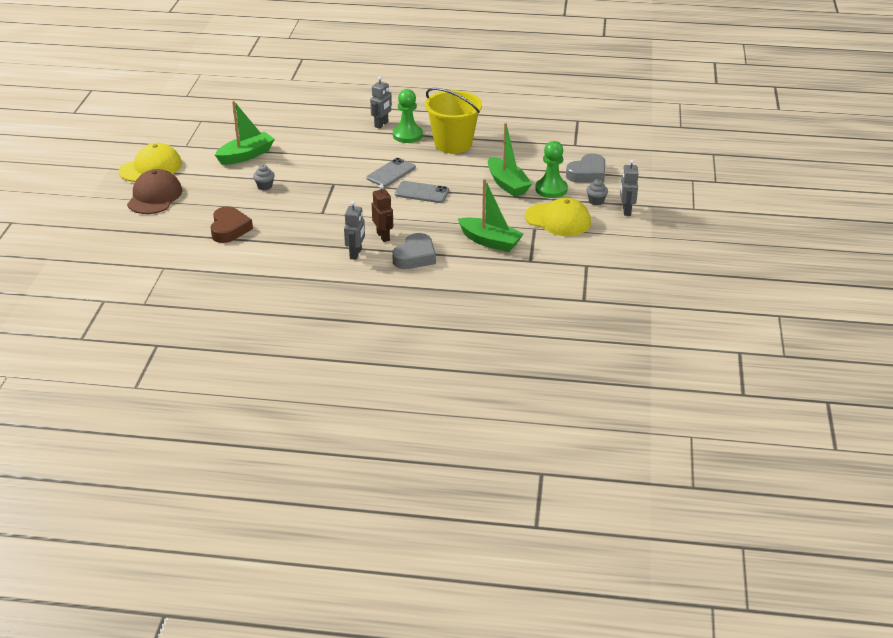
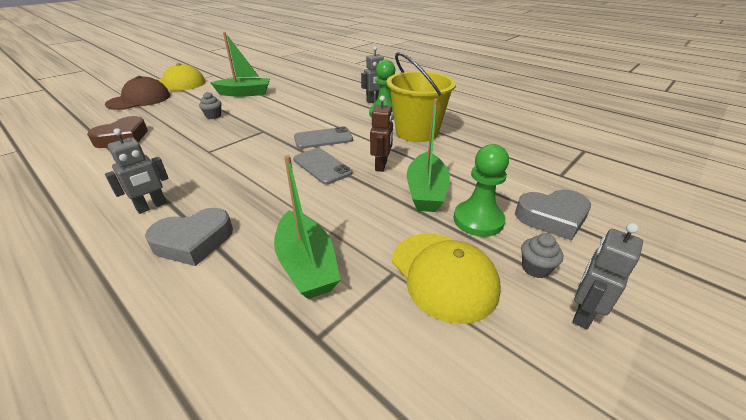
camera: 35 degrees right, 0 degrees up
(383, 236) = (210, 198): brown robot -> brown robot (381, 166)

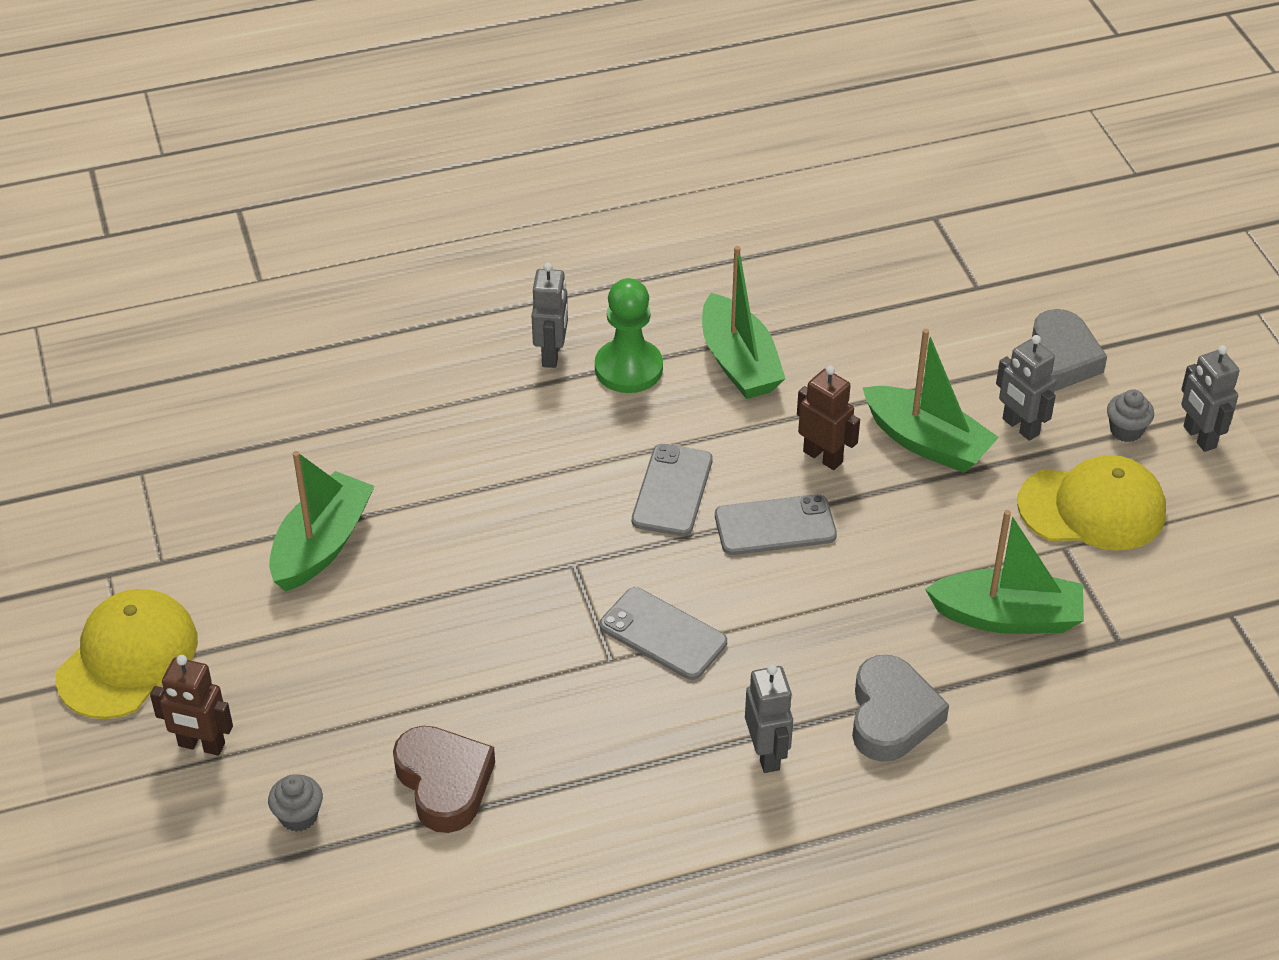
camera: 60 degrees left, 10 degrees up
(139, 100) = (201, 745): brown cap -> brown robot
(213, 116) = (430, 624): grey cupcake -> grey cupcake (298, 816)
(230, 158) = (663, 634): none -> grey phone
(417, 132) = (739, 363): yellow bucket -> green boat
(478, 220) = (1020, 427): green pawn -> grey robot

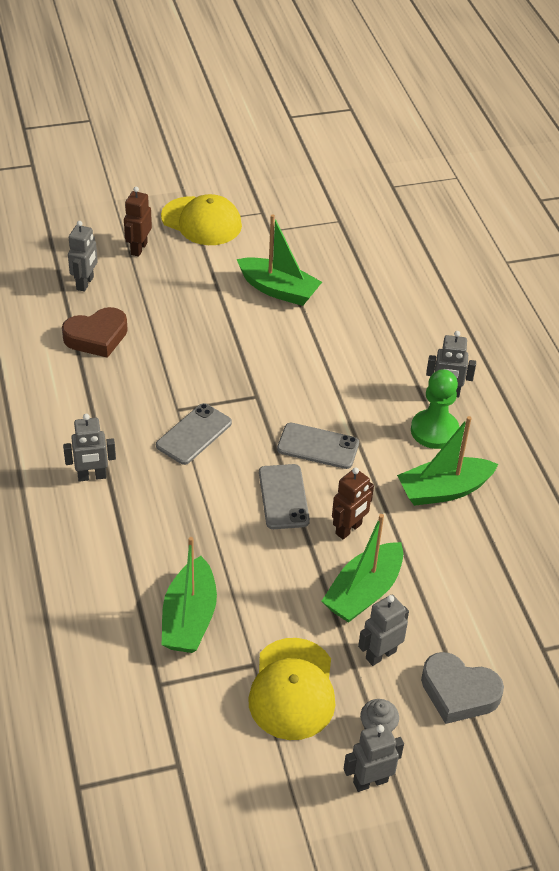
camera: 90 degrees right, 0 degrees up
(298, 816) = (85, 283): grey cupcake -> grey robot
(892, 716) = (112, 542): grey heart -> none

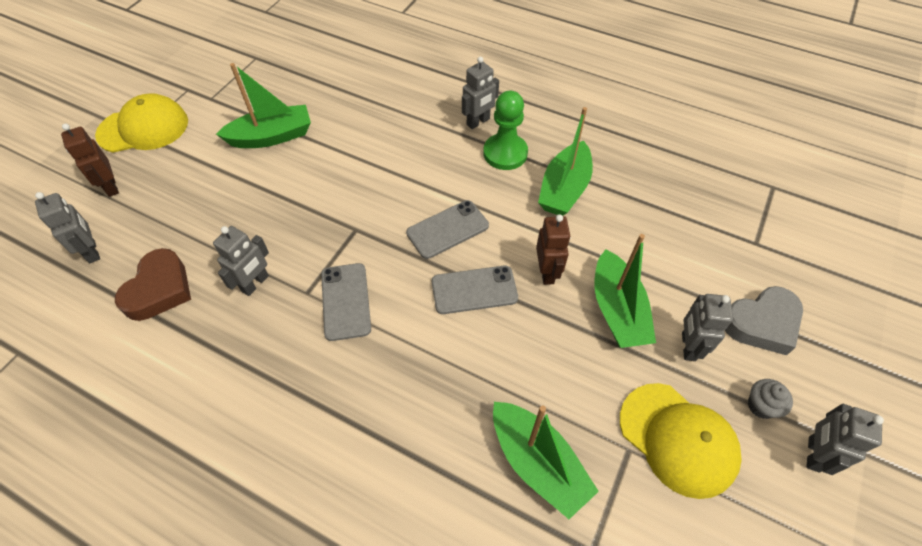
camera: 45 degrees left, 10 degrees up
(92, 476) = (304, 418): grey robot -> grey robot (255, 283)
(283, 497) = (474, 290): grey phone -> grey phone turned 45 degrees counterclockwise

